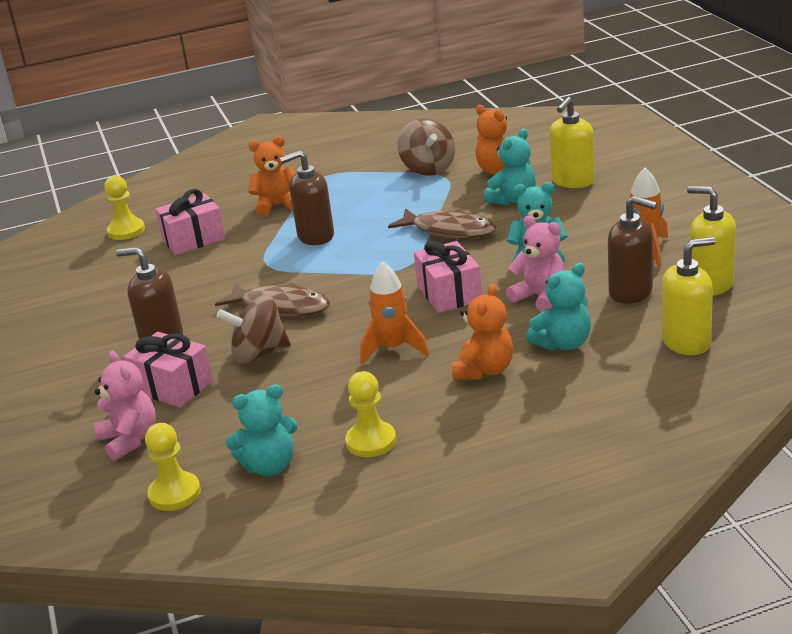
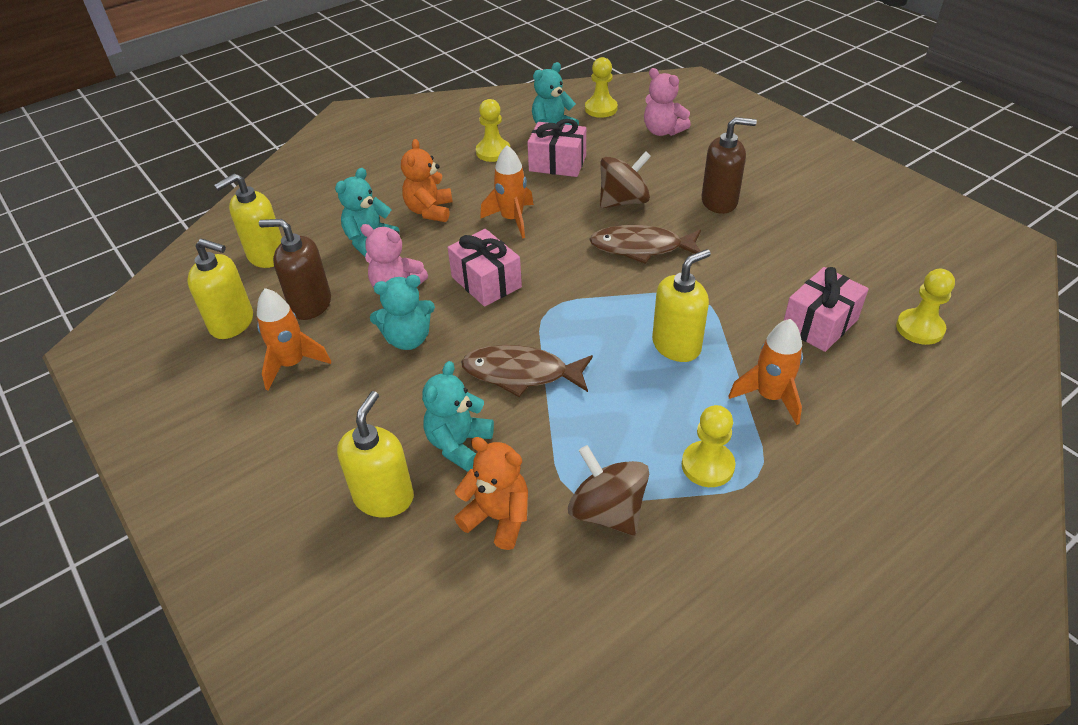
camera: 160 degrees right, 15 degrees up
(172, 386) = (669, 168): pink gift -> pink gift (557, 163)
(277, 206) = (769, 397): orange teddy bear -> orange rocket
(315, 236) = (676, 345): brown soap dispenser -> yellow soap dispenser
(350, 181) = (707, 465): none -> yellow pawn

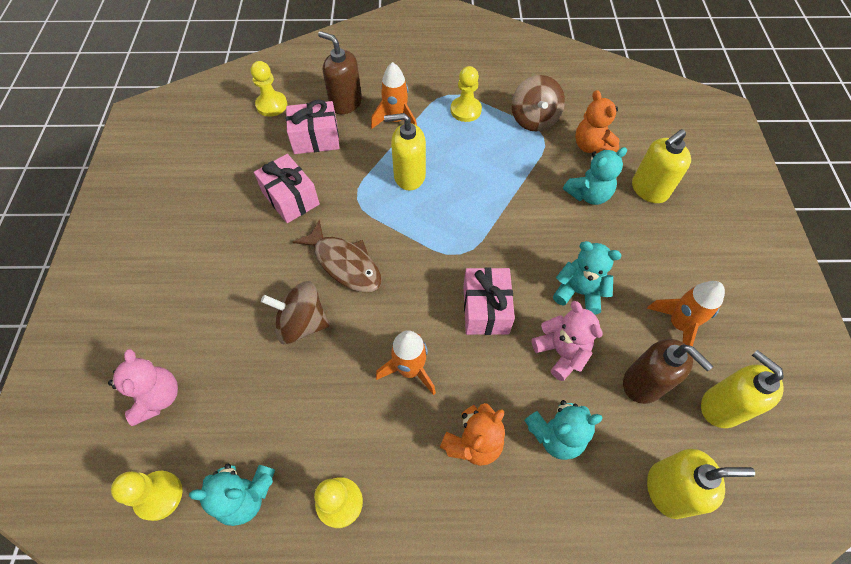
camera: 145 degrees left, 15 degrees up
(521, 373) = (519, 216): brown fish -> none
(557, 163) = (299, 424): pink gift -> pink gift (291, 198)
(719, 202) = (237, 268): brown soap dispenser -> brown soap dispenser (345, 103)

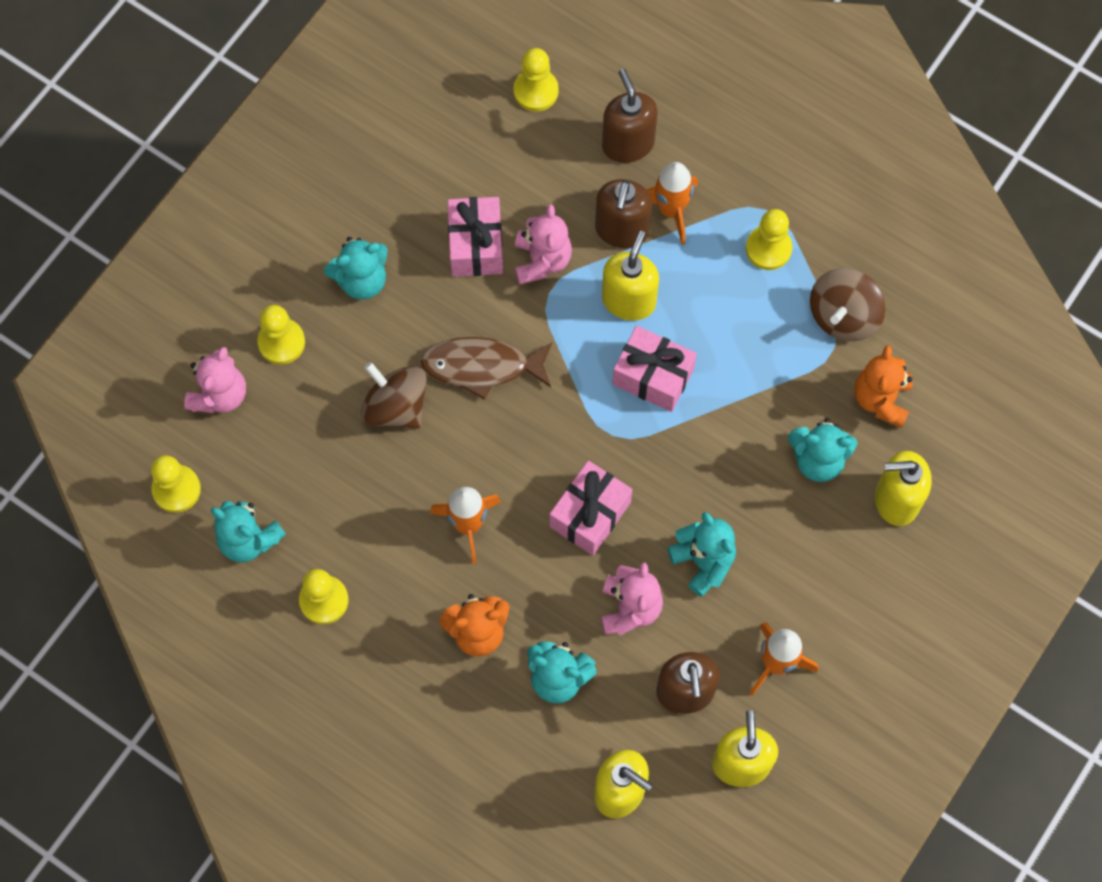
camera: 35 degrees right, 10 degrees up
(188, 331) = (281, 342): none -> yellow pawn
(225, 259) = (361, 280): none -> turquoise teddy bear
(315, 138) = (556, 177): pink gift -> pink gift (653, 376)
(339, 184) = (542, 260): none -> pink teddy bear
(344, 263) = (482, 366): brown fish -> brown fish turned 105 degrees clockwise
(375, 144) = (622, 230): none -> brown soap dispenser
(409, 176) = (629, 300): yellow soap dispenser -> yellow soap dispenser turned 75 degrees clockwise

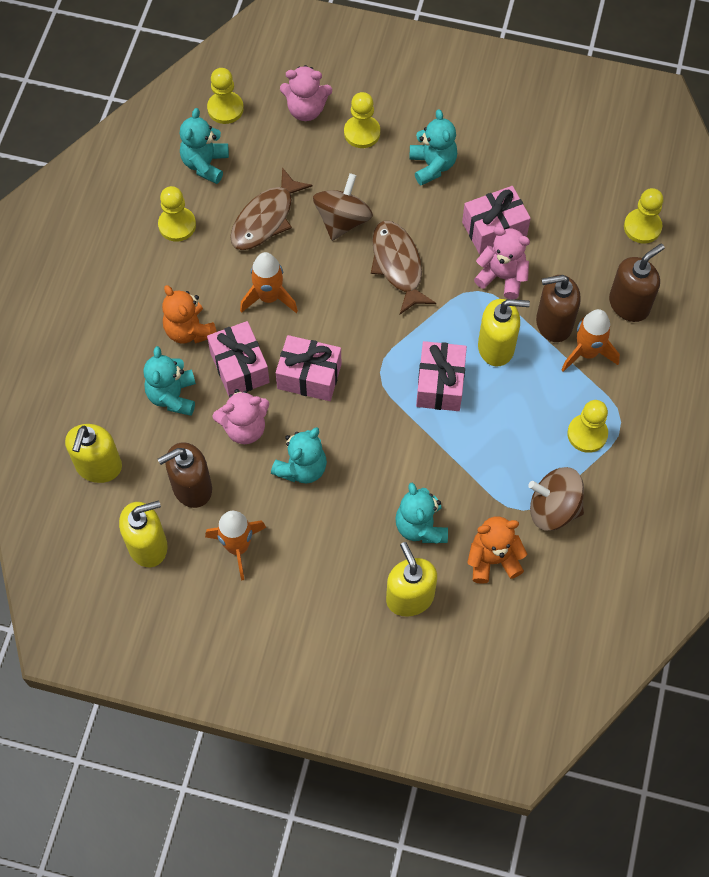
camera: 70 degrees right, 5 degrees down
(357, 493) = (266, 218): none -> brown fish
(361, 280) = (432, 165): turquoise teddy bear -> turquoise teddy bear turned 150 degrees counterclockwise
(542, 260) = (502, 277): pink teddy bear -> pink teddy bear turned 135 degrees counterclockwise
(549, 589) = (239, 367): none -> pink gift

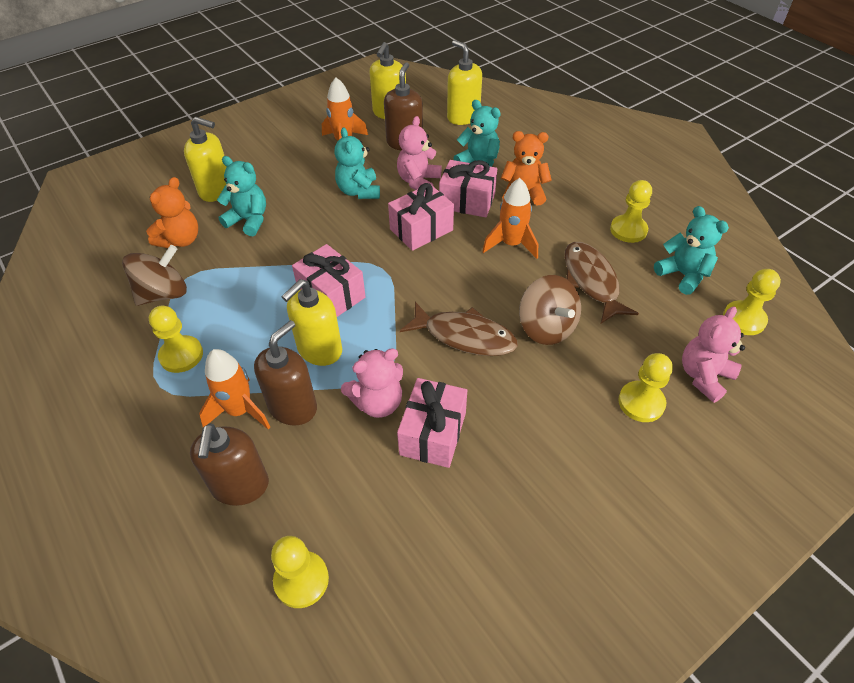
camera: 130 degrees right, 15 degrees down
(432, 165) = (553, 434): turquoise teddy bear -> none

